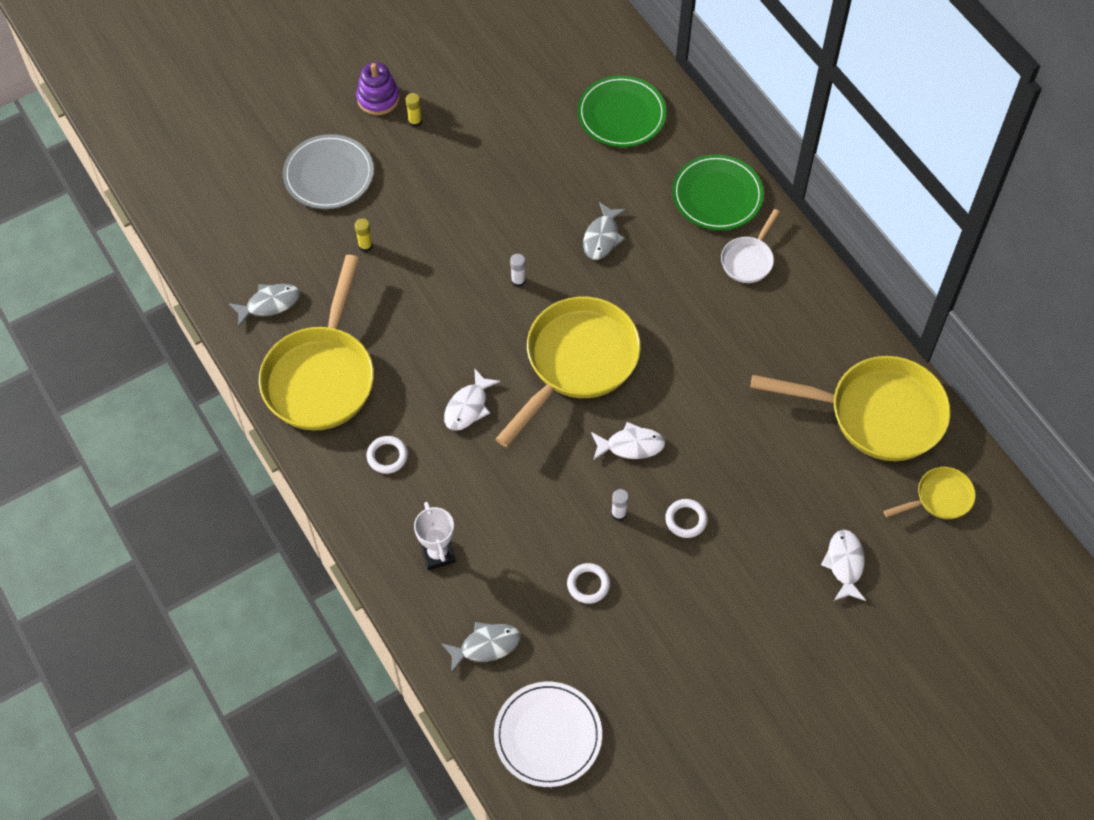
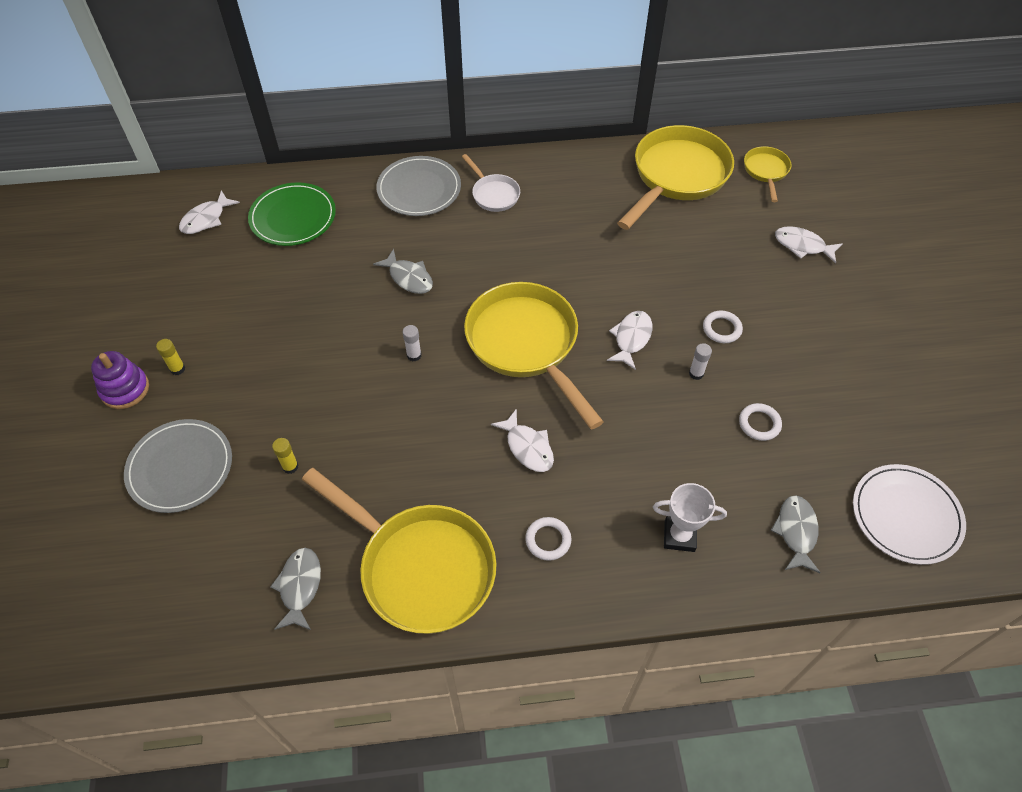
camera: 65 degrees left, 5 degrees down
(580, 52) = (206, 219): none -> white fish
(717, 195) = (419, 189): green plate -> grey plate

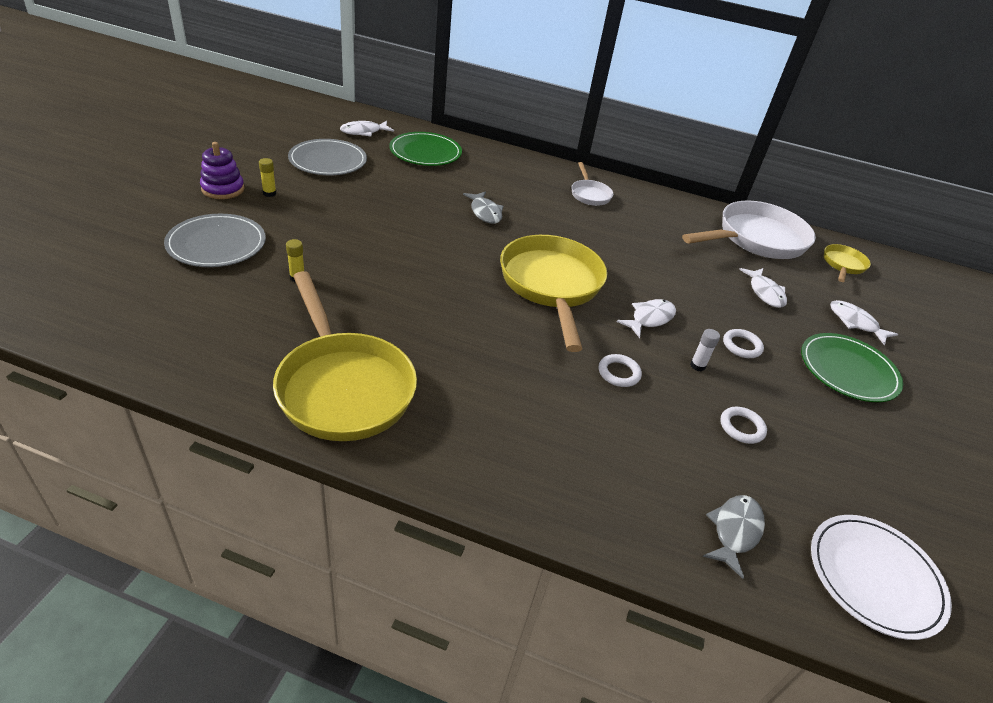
camera: 20 degrees right, 15 degrees down
(300, 587) = (233, 353): grey fish -> none
(414, 355) = (452, 255): white glue stick -> none
(419, 189) = (532, 171): grey plate -> grey plate (328, 161)
(527, 447) = (503, 349): white fish -> white fish (765, 293)
(548, 540) = (472, 420): white ring -> white ring (619, 373)
(677, 176) = (756, 239): yellow pan -> white pan
(679, 536) = (604, 476): white trophy -> none
(816, 309) = (848, 370): none -> green plate

